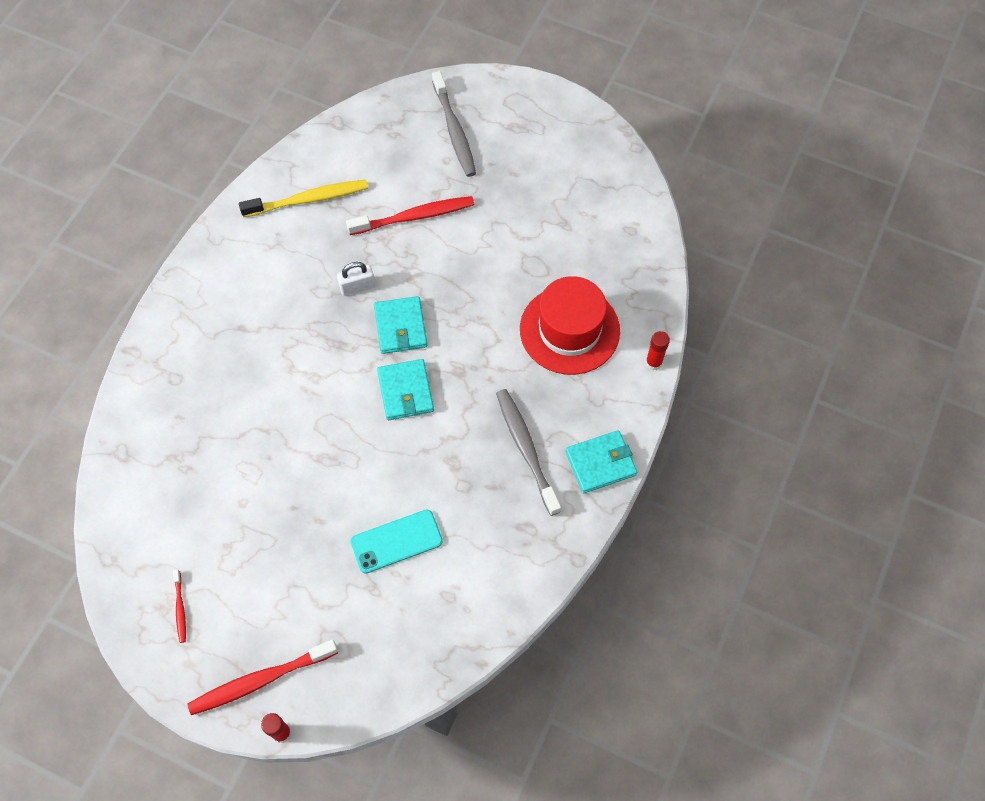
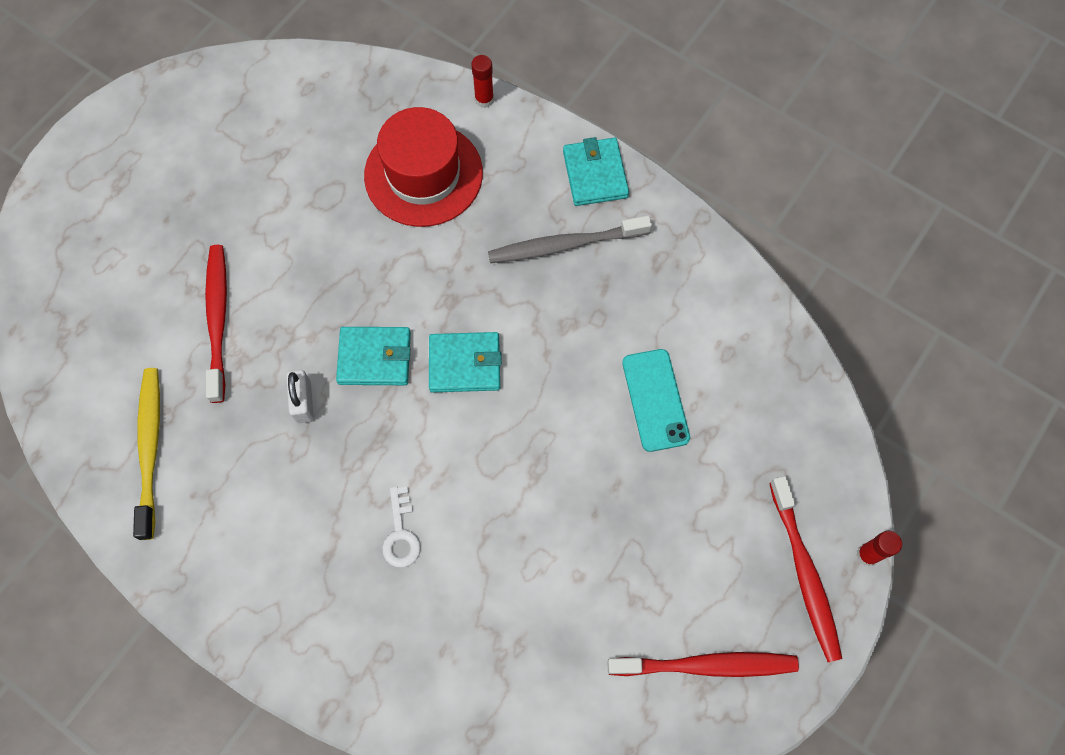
camera: 80 degrees left, 5 degrees up
(180, 608) = (706, 665): red toothbrush -> red toothbrush, size x2.05
(263, 372) = (401, 534): none -> white key
(454, 130) = (100, 253): grey toothbrush -> none

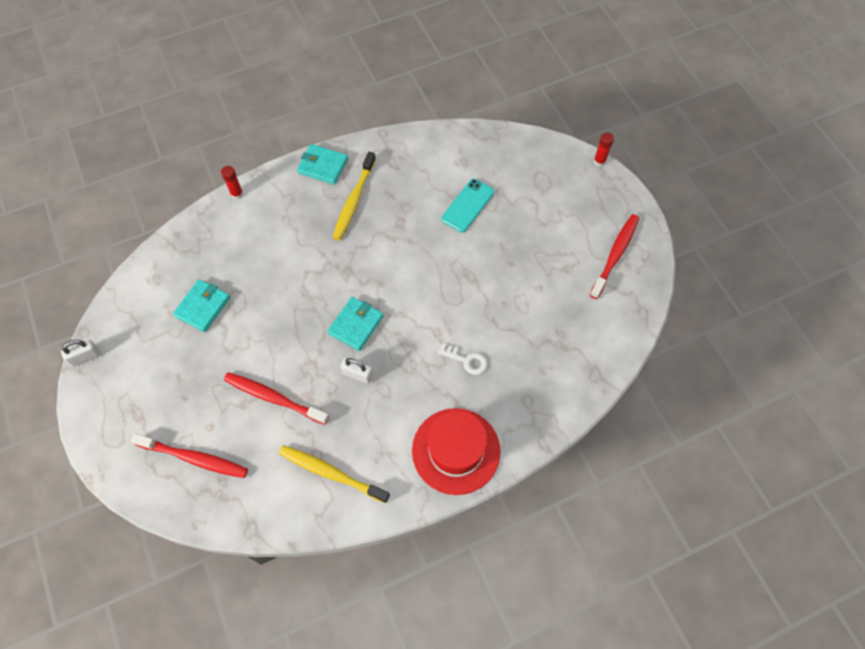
camera: 60 degrees left, 5 degrees down
(164, 82) = (85, 357): none -> white padlock
(423, 174) = (260, 246): red hat -> red hat (456, 451)
(465, 364) = (390, 282): turquoise wallet -> turquoise wallet (203, 307)
(564, 245) = (354, 201): grey toothbrush -> yellow toothbrush
(655, 400) = (468, 205): turquoise phone -> turquoise phone turned 75 degrees counterclockwise
(804, 573) = (594, 191): red toothbrush -> red toothbrush (194, 458)

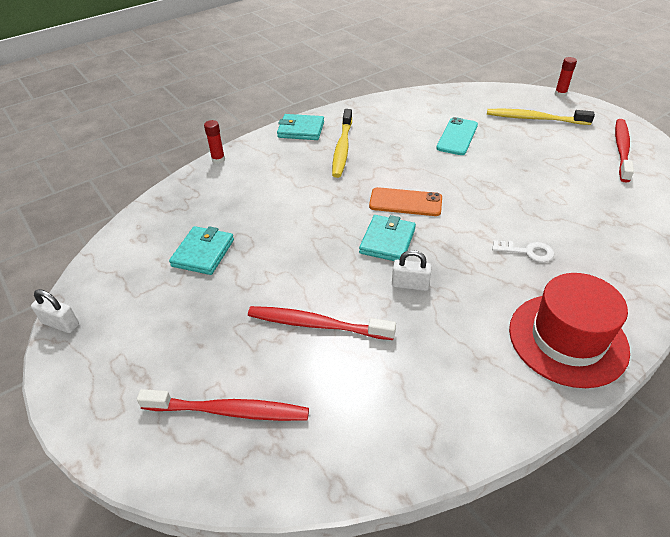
camera: 10 degrees left, 20 degrees down
(85, 357) = (61, 324): white padlock -> white padlock turned 60 degrees clockwise
(331, 473) = (423, 393): yellow toothbrush -> yellow toothbrush (534, 119)
(387, 283) = (405, 202): none -> orange phone

